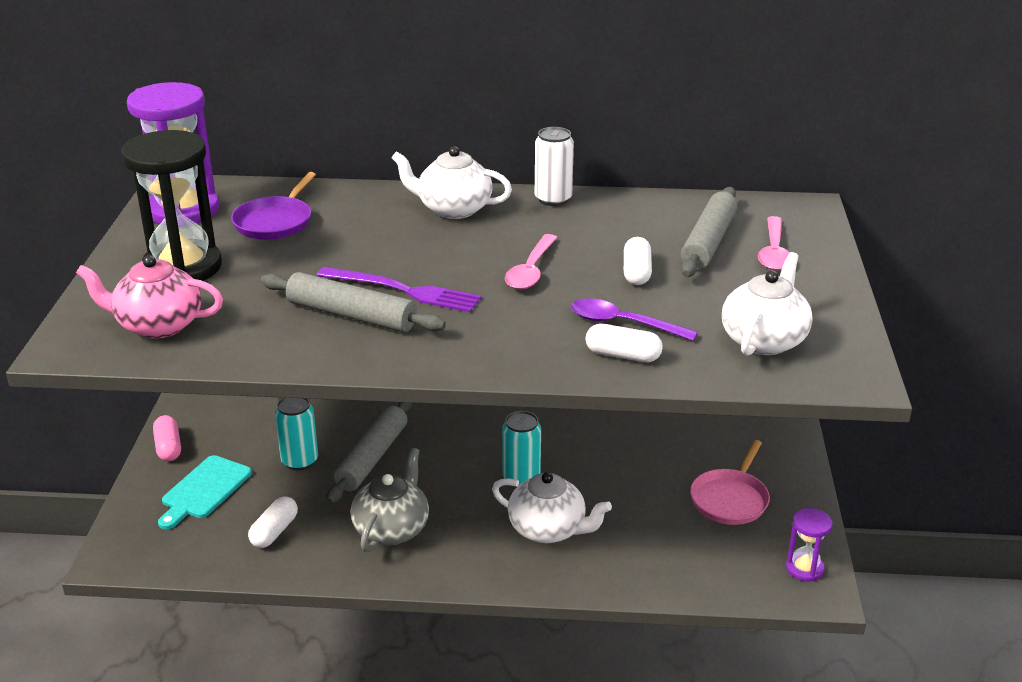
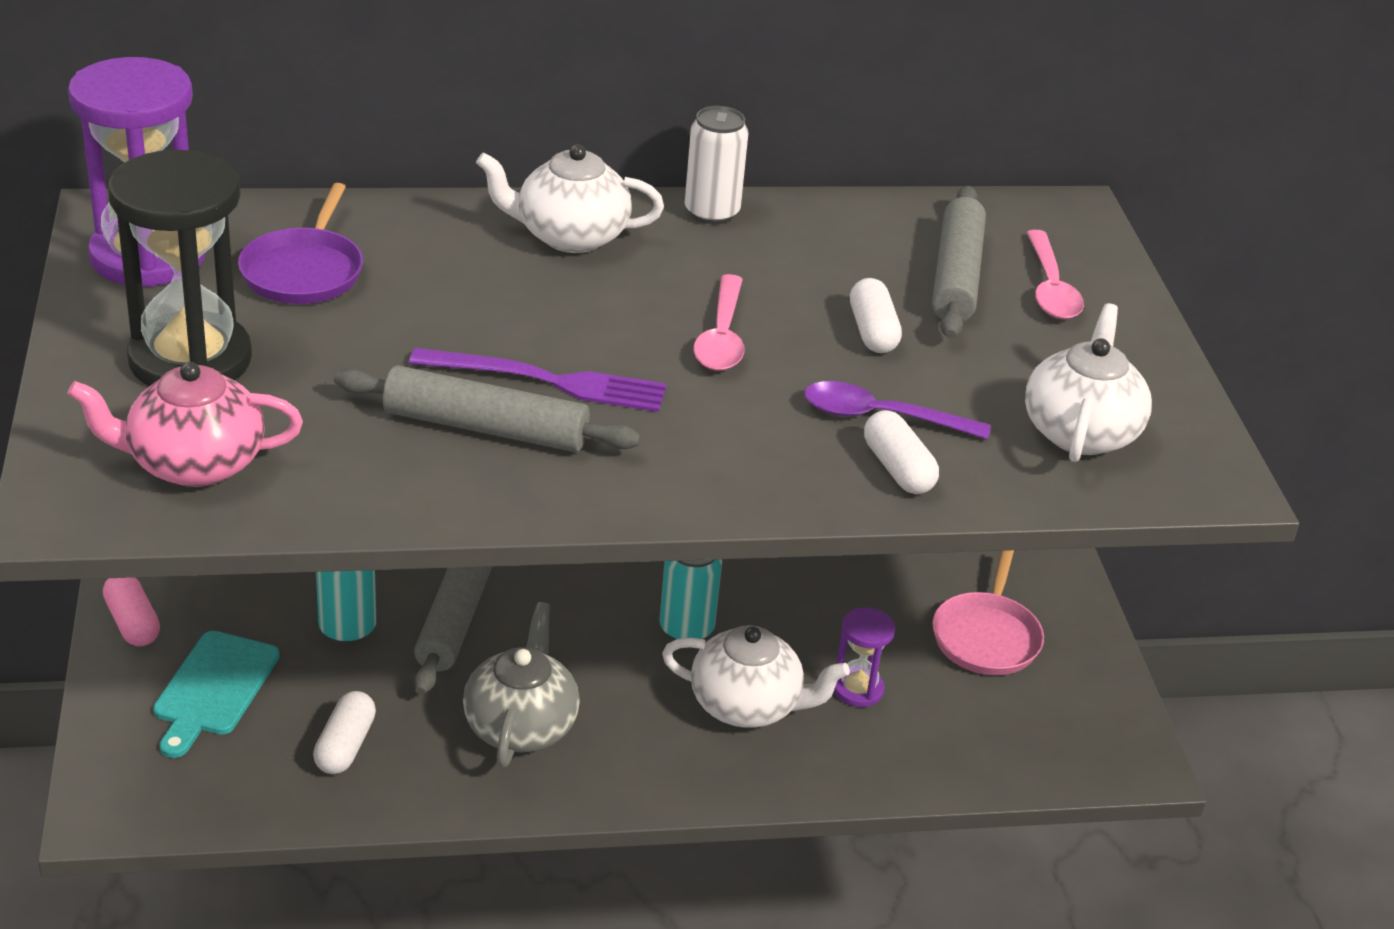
camera: 15 degrees left, 5 degrees up
(623, 355) = (898, 469): white capsule -> white capsule turned 60 degrees clockwise
(804, 568) = (1109, 731): purple hourglass -> purple hourglass (857, 689)

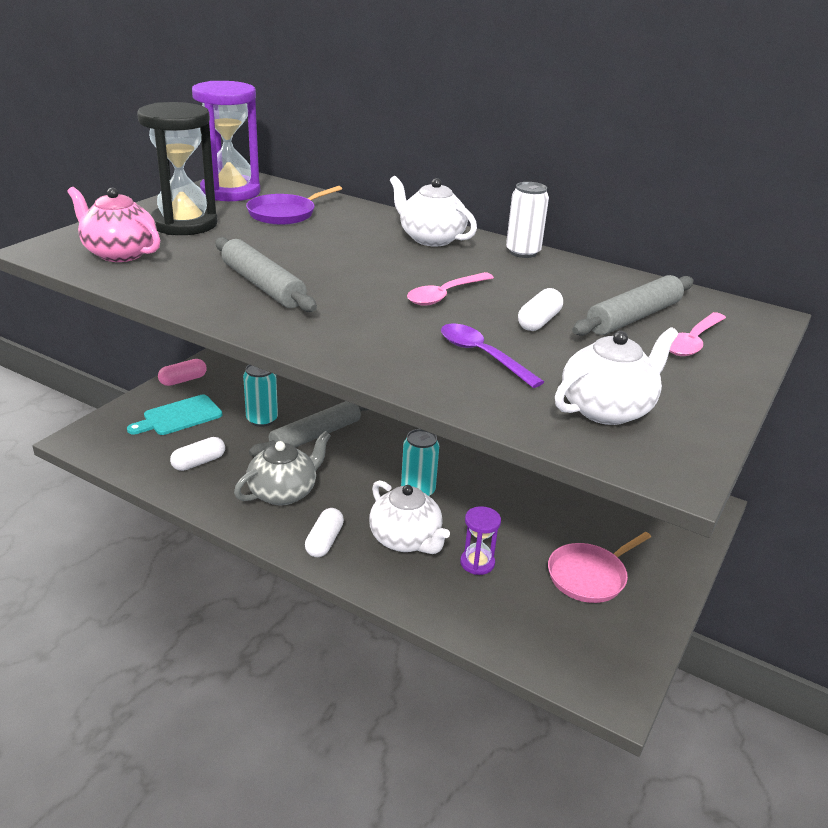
camera: 40 degrees right, 5 degrees down
(132, 623) = (183, 380): pink capsule -> pink capsule turned 45 degrees clockwise
(547, 381) = (323, 280): purple fork -> none
(898, 469) = (454, 379): white capsule -> white capsule (324, 541)

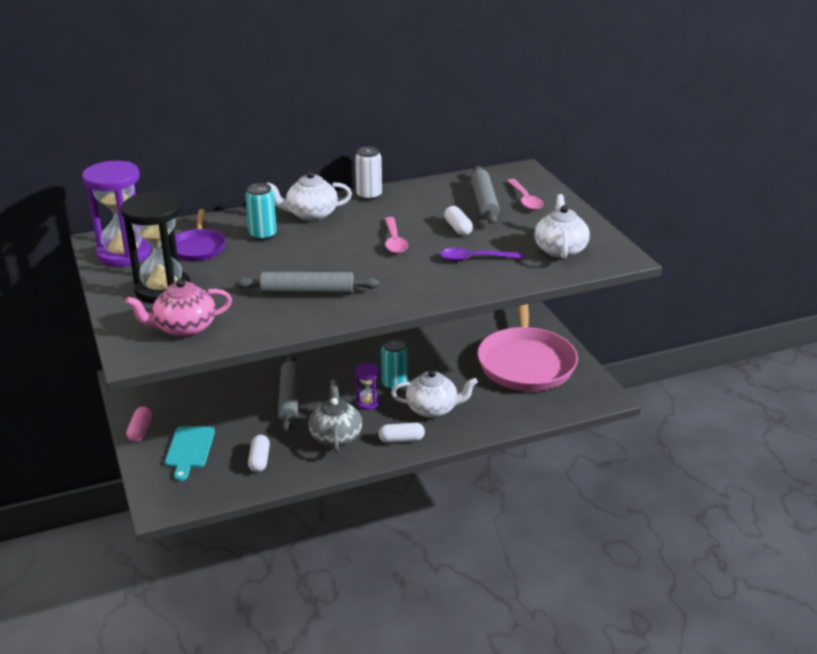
camera: 50 degrees left, 0 degrees up
(262, 419) = (241, 414): turquoise can -> turquoise can (263, 235)
(324, 541) = (401, 439): white capsule -> white capsule turned 60 degrees counterclockwise
(477, 563) = (478, 393): purple hourglass -> purple hourglass (368, 403)
(589, 576) = (526, 362): pink pan -> pink pan, size x1.96

